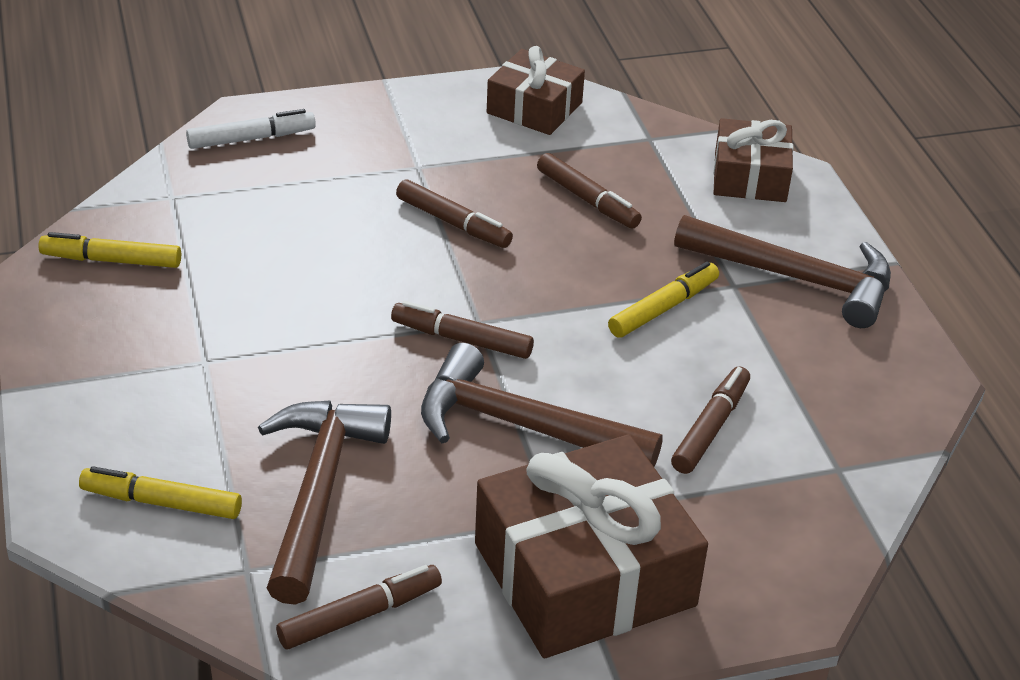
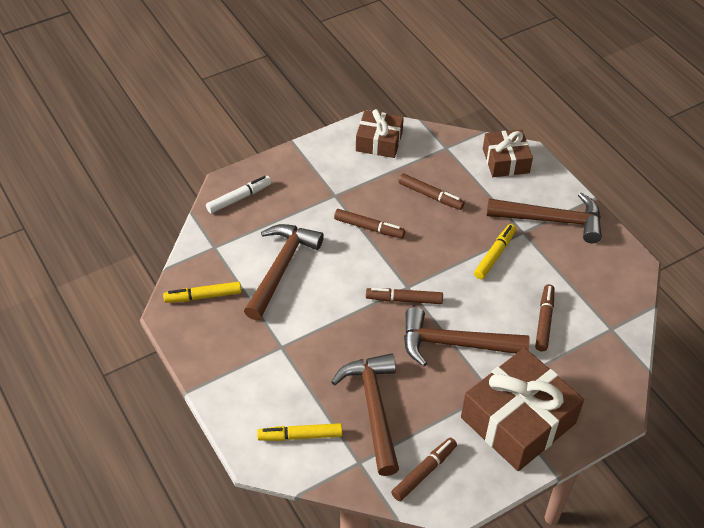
camera: 15 degrees left, 10 degrees up
(267, 249) = (281, 268): none -> brown hammer

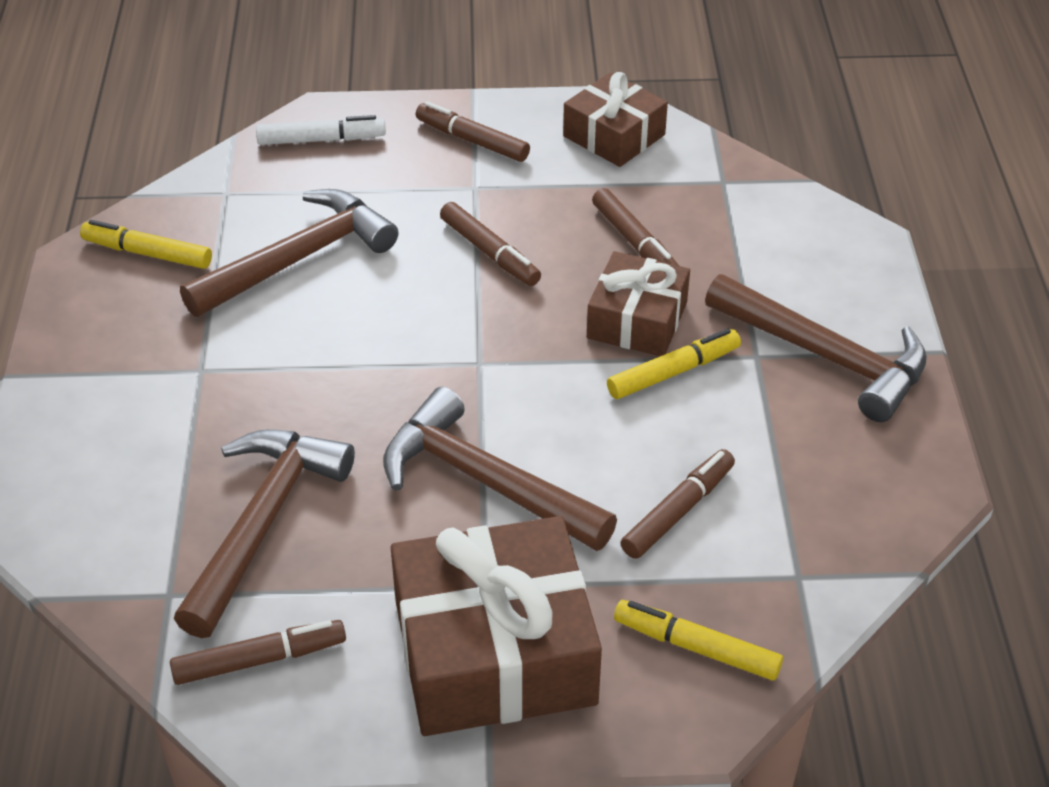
camera: 30 degrees right, 5 degrees down
(300, 436) = (112, 512): yellow marker -> yellow marker (696, 647)
(404, 300) = (456, 380): brown marker -> brown marker (472, 140)
(506, 161) = (815, 236): brown gift -> brown gift (637, 320)

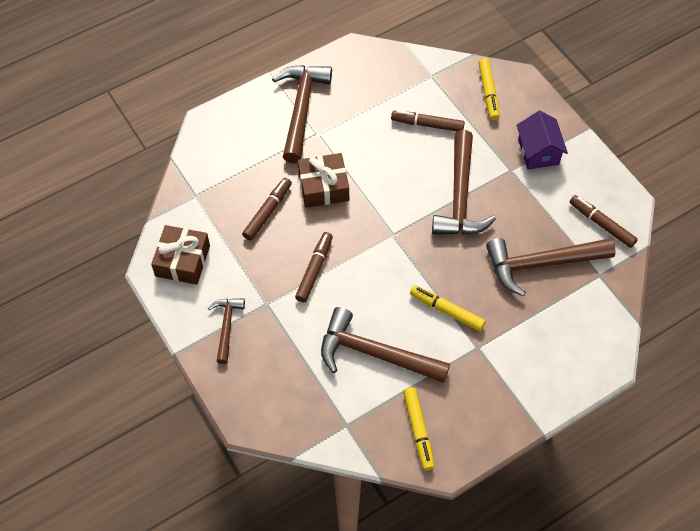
camera: 120 degrees left, 15 degrees up
(321, 140) = (271, 405): white marker -> none
(472, 140) = (226, 326): brown marker -> brown hammer
(494, 651) = (538, 152): brown gift -> purple house
(673, 372) = (348, 159): yellow marker -> yellow marker (446, 311)

